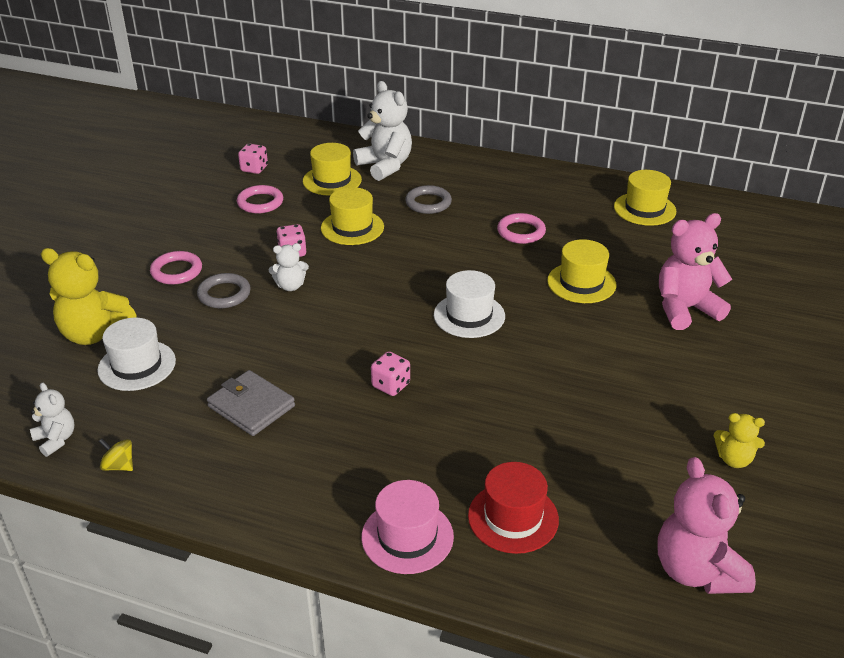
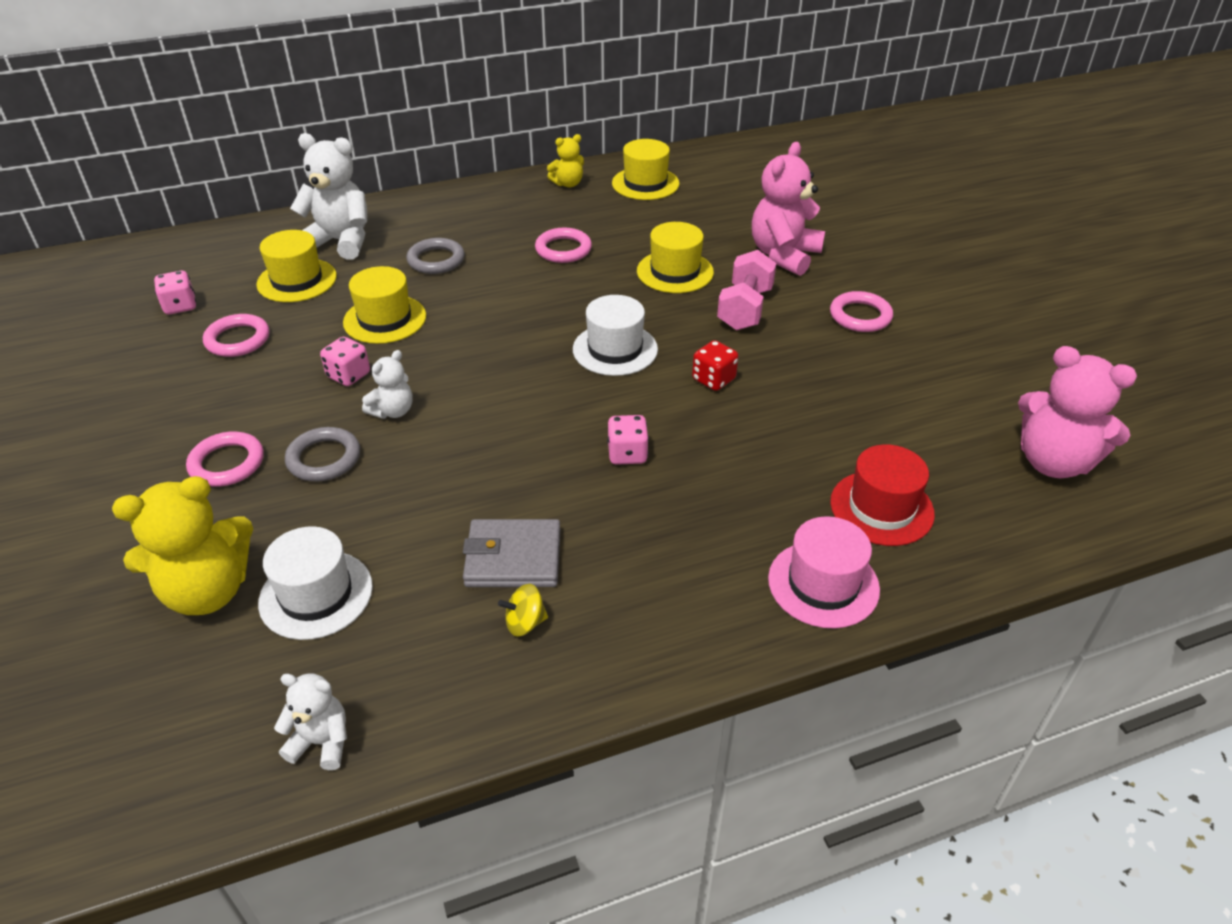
camera: 40 degrees left, 5 degrees up
(119, 466) = (444, 717): yellow spinning top -> yellow spinning top (525, 623)
(510, 369) = (713, 379): none -> red dice
(599, 333) = (745, 309): none -> pink dumbbell
(686, 383) = (860, 316): none -> pink ring
(734, 459) = (967, 359): yellow teddy bear -> yellow teddy bear (568, 184)

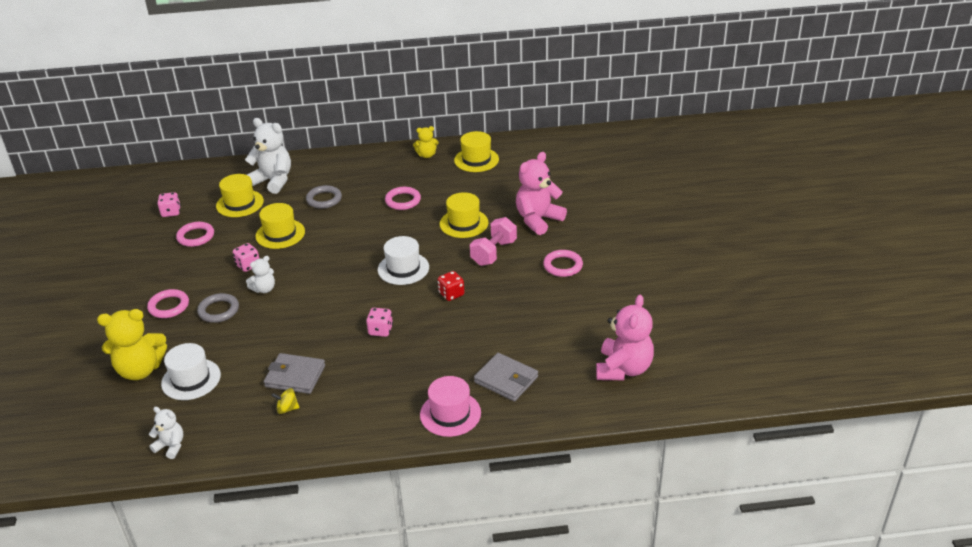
camera: 15 degrees right, 5 degrees down
(881, 508) = (506, 380): red hat -> grey wallet
(1053, 462) = (623, 369): pink teddy bear -> pink teddy bear turned 120 degrees counterclockwise

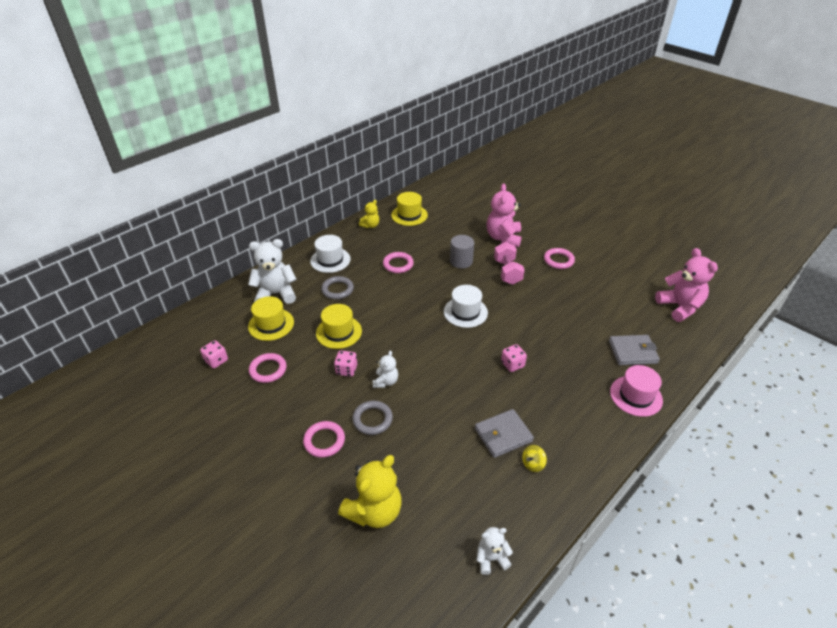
camera: 40 degrees left, 5 degrees up
(191, 379) = (428, 490): white hat -> white hat (330, 260)
(451, 294) = (521, 313): red dice -> none
(464, 223) = (461, 261): yellow hat -> grey cylinder

